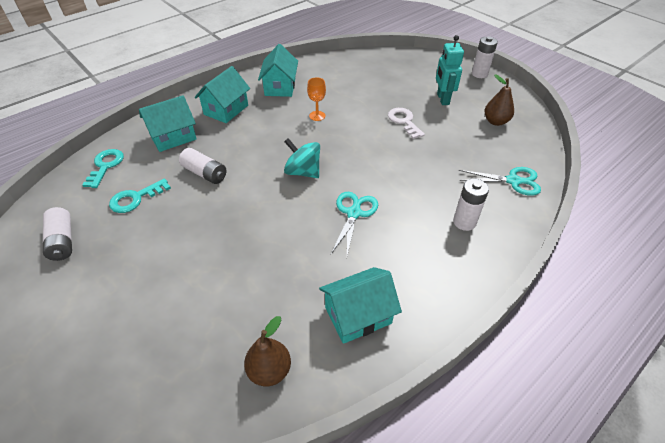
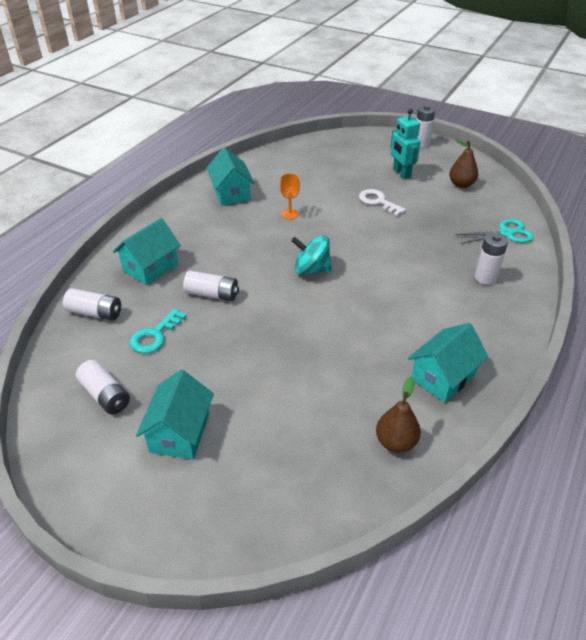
camera: 20 degrees left, 5 degrees down
(105, 166) = (95, 313): turquoise key -> white battery
(226, 110) = (189, 228): turquoise house -> turquoise house (179, 433)
(354, 213) = (384, 294): turquoise scissors -> none

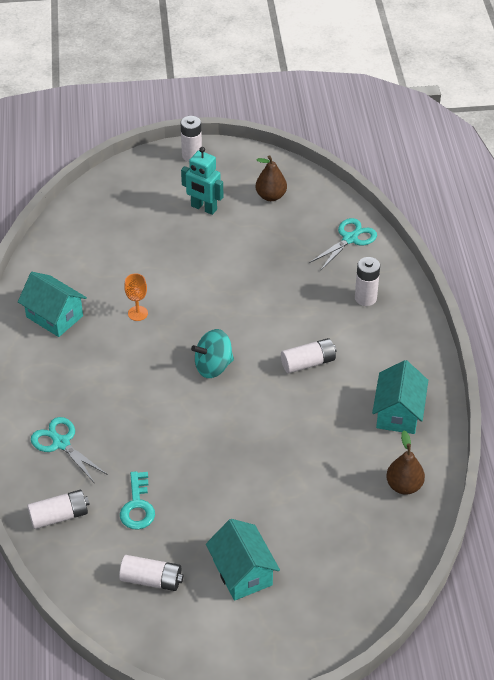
camera: 35 degrees left, 5 degrees up
(150, 267) = (61, 443): turquoise house -> turquoise scissors
(212, 294) = (148, 439): white battery -> white battery (308, 363)
(378, 202) = (210, 256): white key -> none

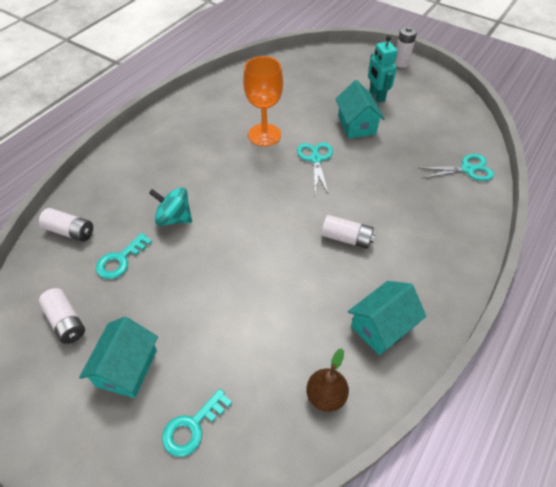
camera: 40 degrees right, 5 degrees up
(54, 316) = (214, 109): turquoise house -> turquoise house (356, 125)
(61, 443) = (127, 185): turquoise scissors -> turquoise scissors (316, 159)
(137, 313) = (264, 135): orange goblet -> orange goblet, size x1.99
(213, 366) = (275, 198): turquoise spinning top -> turquoise spinning top (174, 218)
(271, 196) = (432, 111): brown pear -> none
(334, 570) = (192, 427): none -> turquoise key
(365, 298) = (440, 218): white battery -> none

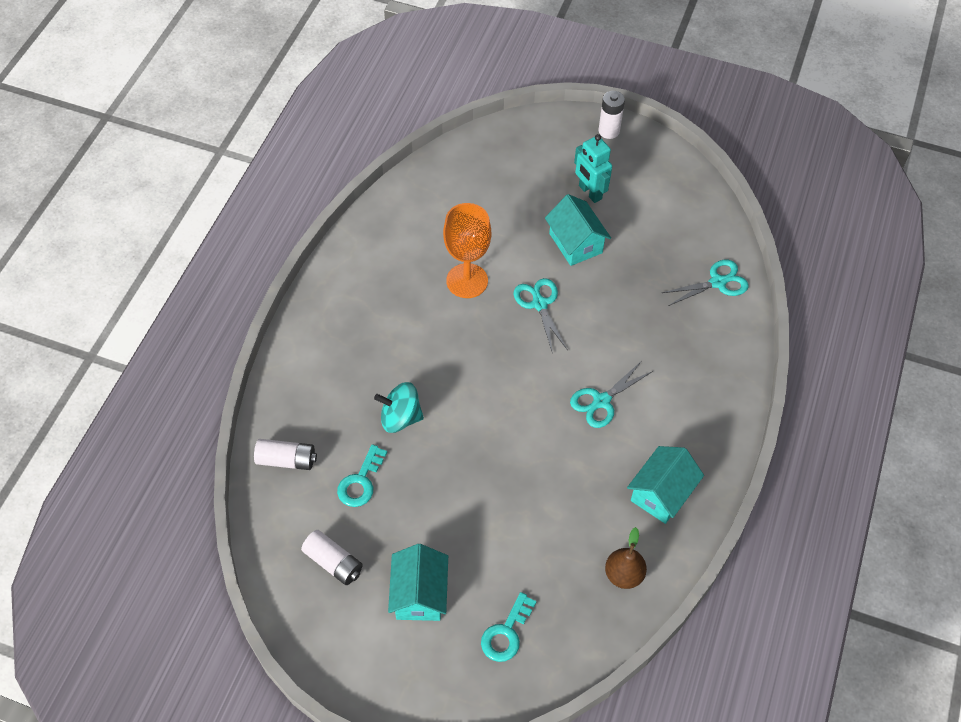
camera: 15 degrees left, 5 degrees up
(346, 238) = (601, 401): white battery -> turquoise scissors

